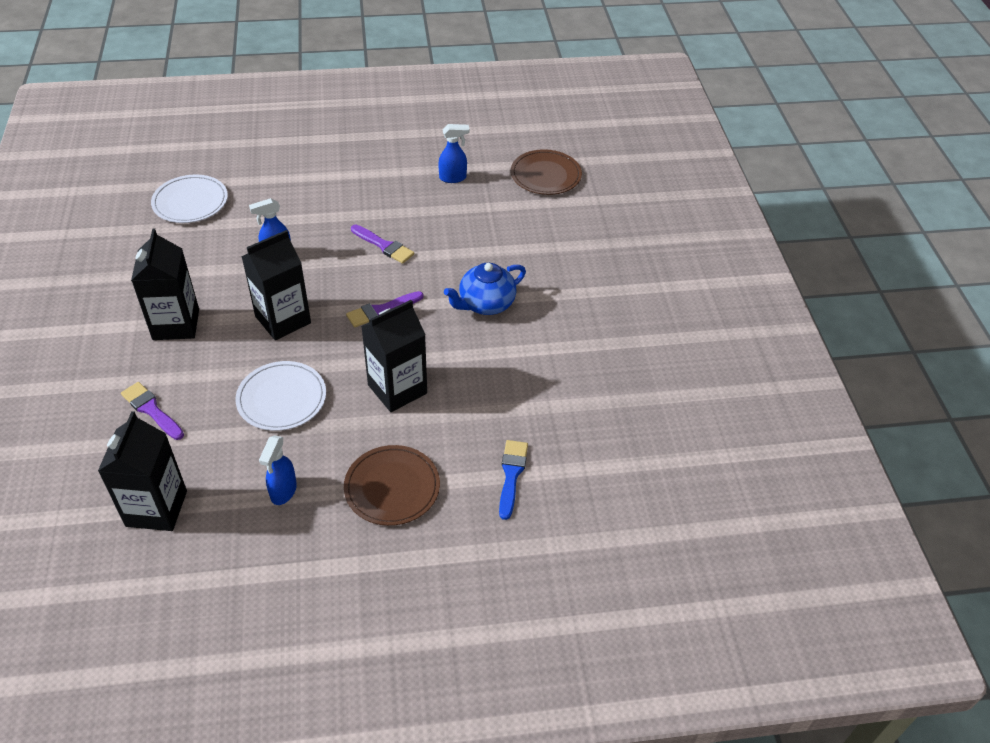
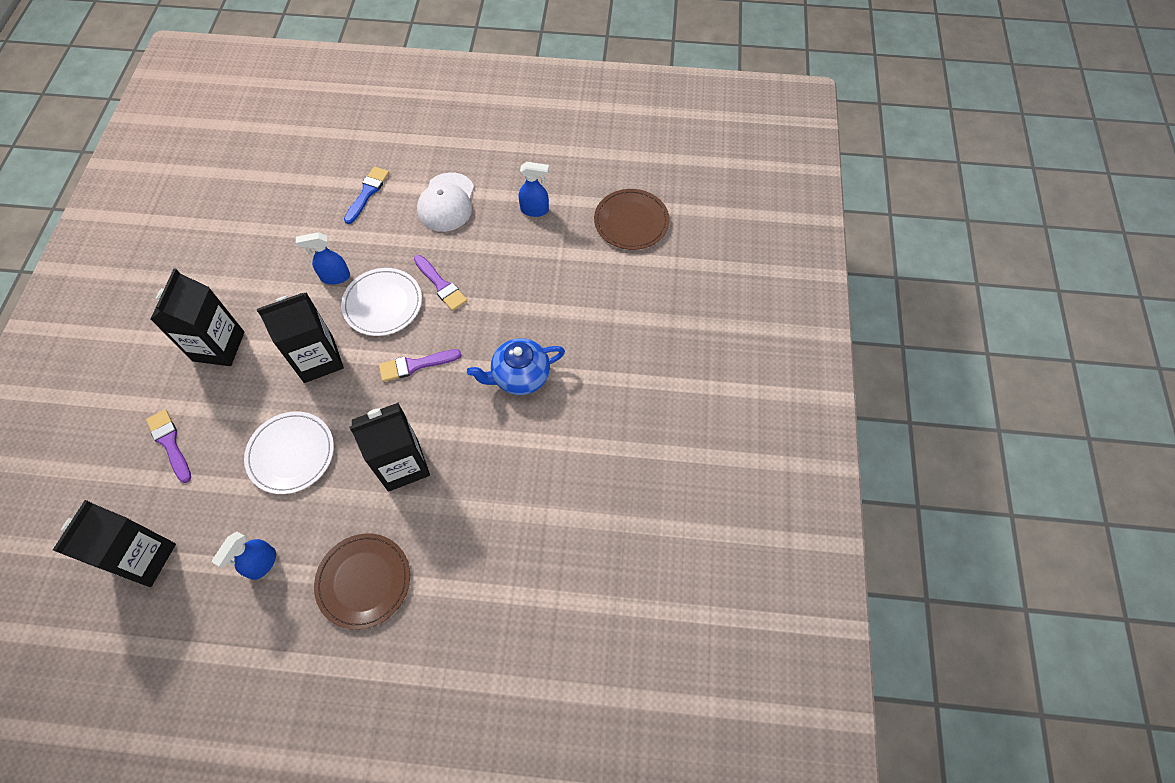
camera: 15 degrees right, 15 degrees up
(190, 202) = (272, 200): white plate -> white plate (383, 304)
(366, 182) = (446, 202): none -> white cap
(511, 474) = (482, 591): blue brush -> blue brush (367, 193)

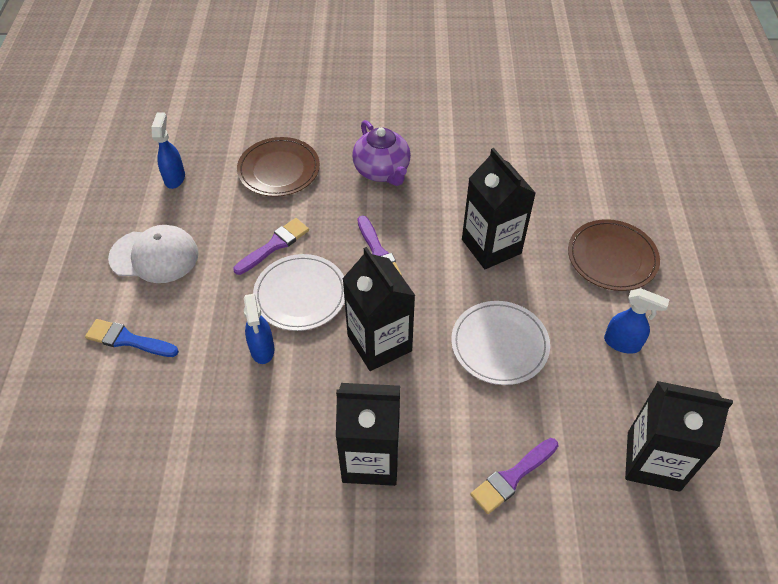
camera: 95 degrees left, 10 degrees down
(520, 376) = (382, 171): blue teapot -> purple teapot
(631, 221) = (197, 106): brown plate -> brown plate (279, 169)

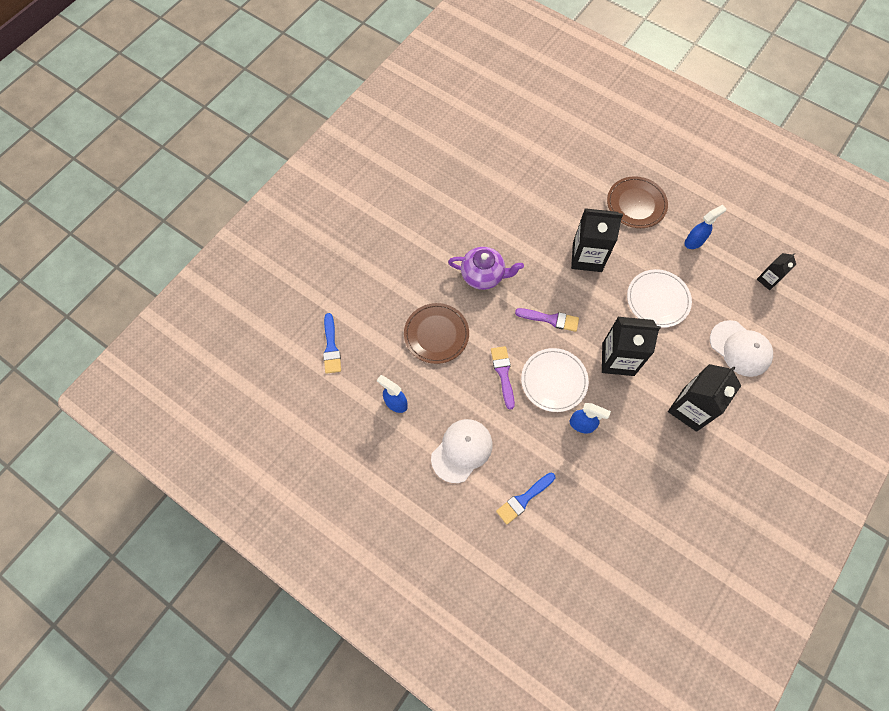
camera: 55 degrees left, 15 degrees up
(203, 105) = (331, 347): none -> blue brush
(512, 477) = (740, 348): purple brush -> white cap
(653, 461) = (768, 280): black carton -> black carton, size x0.54

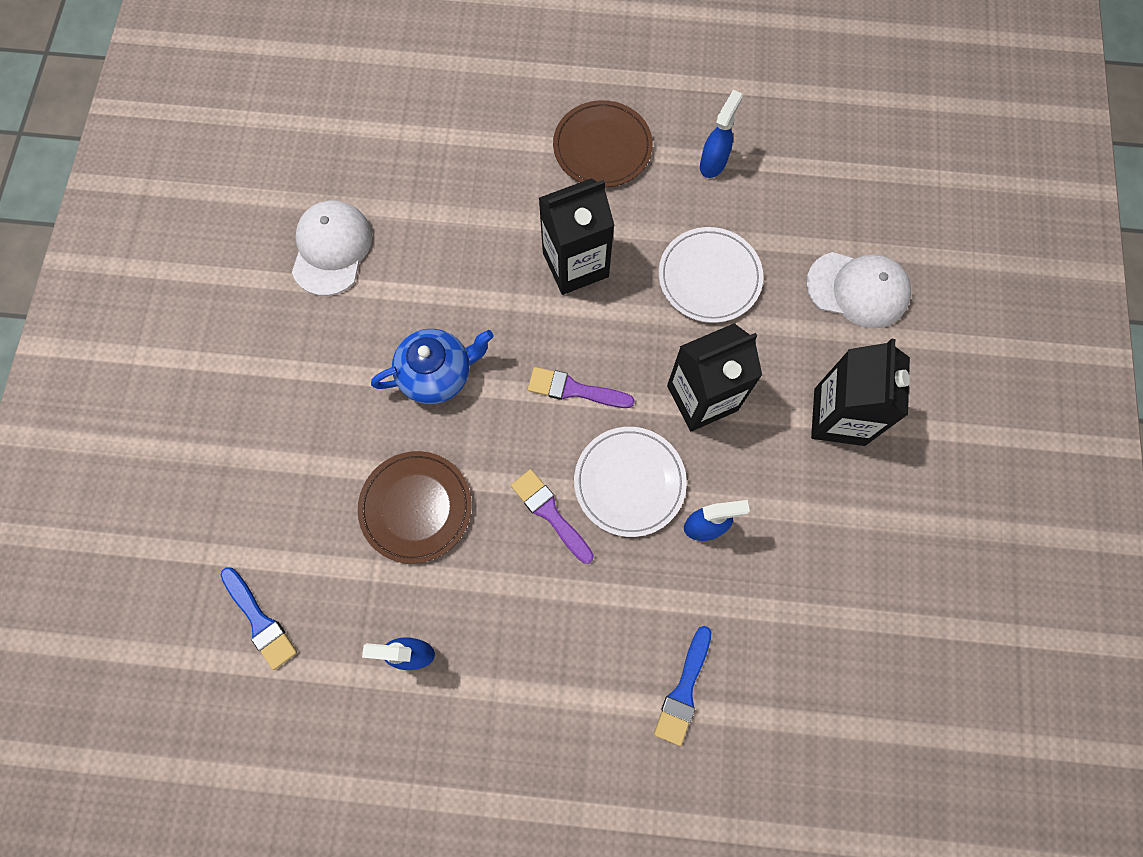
camera: 30 degrees left, 5 degrees up
(462, 450) = (553, 669): white cap -> white cap (331, 249)
(483, 275) = (437, 374): purple teapot -> blue teapot
(550, 319) = (574, 389): purple brush -> purple brush turned 150 degrees counterclockwise
(768, 280) = (841, 168): black carton -> none

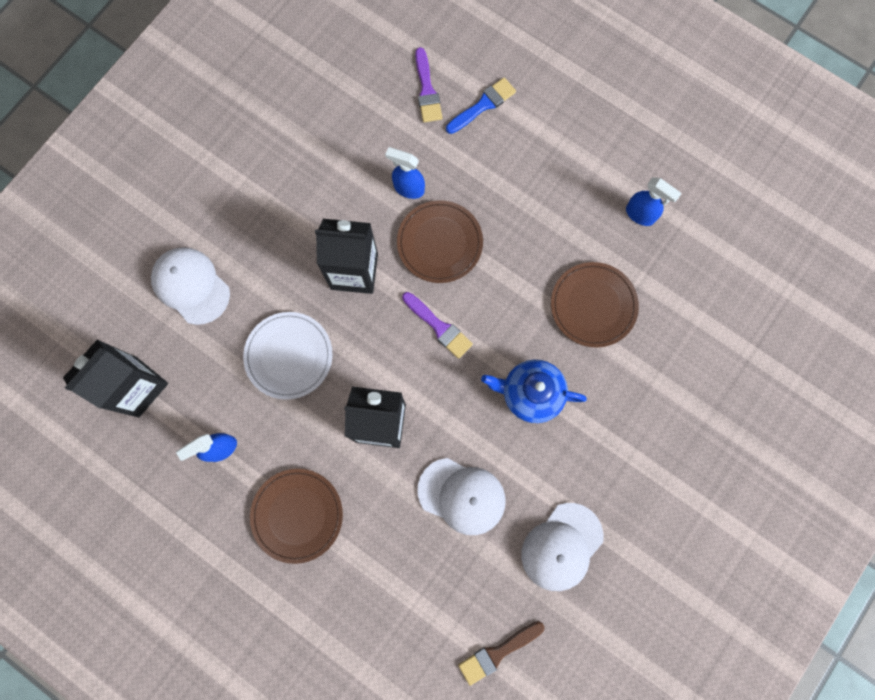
camera: 150 degrees left, 5 degrees up
(260, 621) = (731, 287): blue brush -> none
(349, 134) = (497, 653): none -> brown brush
(455, 242) = (462, 496): none -> white cap
(550, 513) = (504, 252): purple brush -> purple brush (427, 90)
(629, 482) = (439, 243): white plate -> brown plate
(839, 417) = (271, 207): black carton -> black carton (138, 387)

